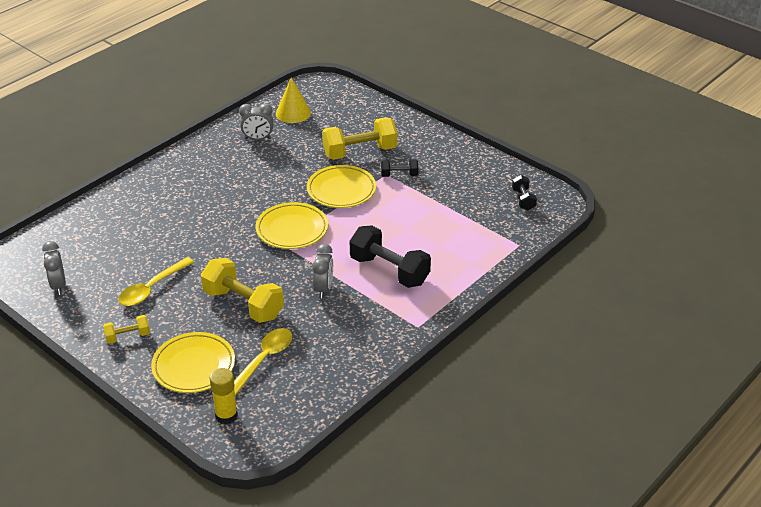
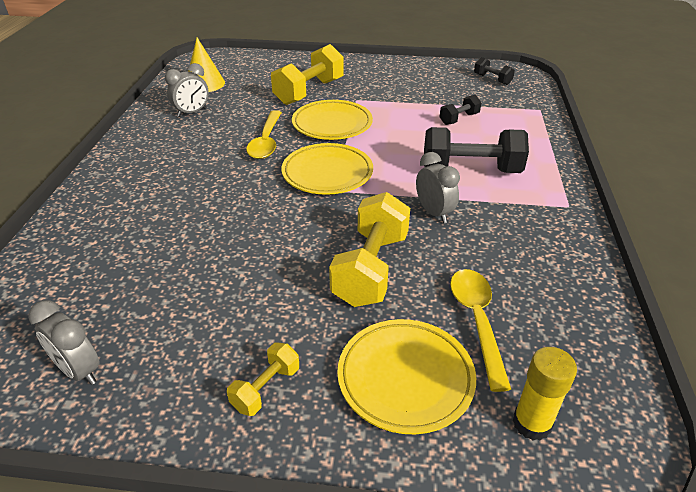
camera: 35 degrees left, 0 degrees up
(152, 288) = (231, 306): yellow spoon -> yellow spoon (266, 142)
(243, 304) = (371, 269): yellow dumbbell -> yellow dumbbell turned 75 degrees counterclockwise
(399, 175) = (368, 96): black dumbbell -> black dumbbell (459, 119)

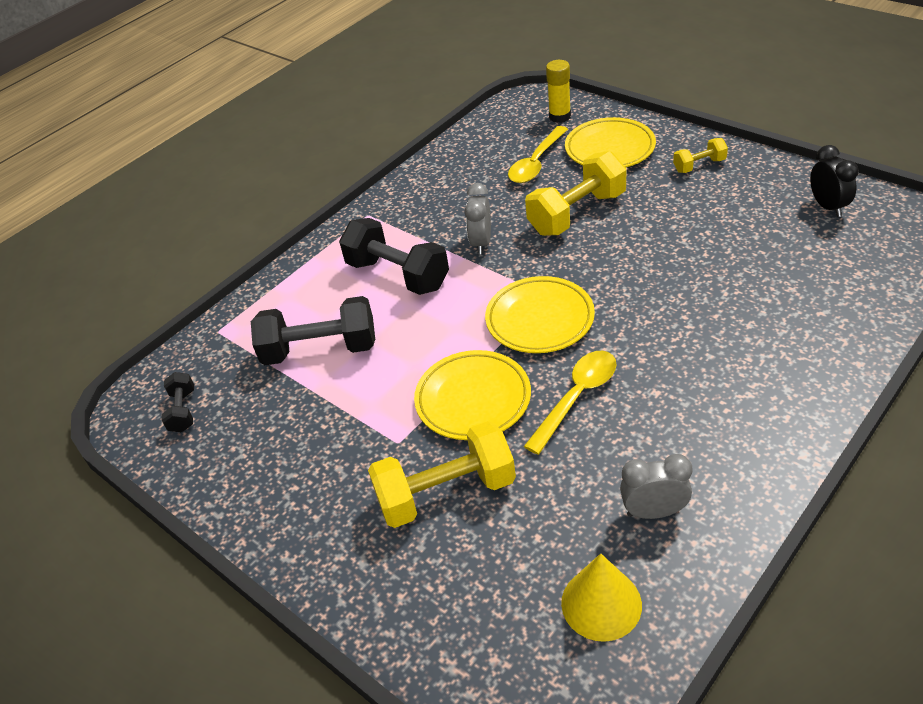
camera: 140 degrees left, 5 degrees up
(79, 371) = (827, 206): grey clock -> black clock
(459, 119) = (320, 350): black dumbbell -> black dumbbell, size x1.97

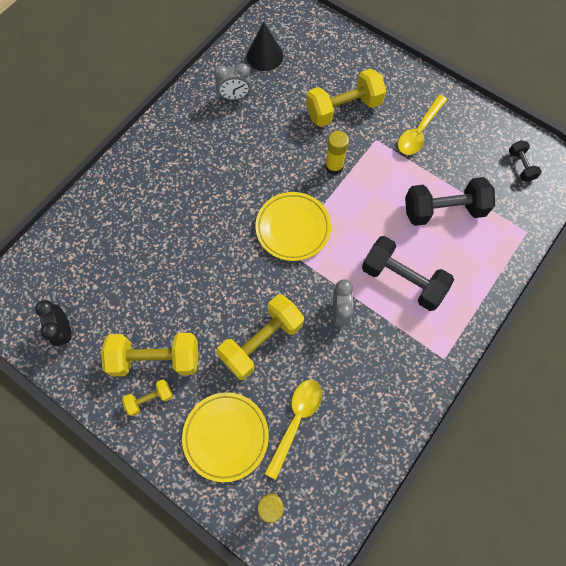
camera: 170 degrees right, 25 degrees up
(473, 399) = (334, 166): yellow plate -> yellow glue stick
(577, 397) = (270, 165): yellow spoon -> yellow spoon (419, 131)
(601, 603) = (265, 56): yellow cone -> black cone
(702, 193) = (156, 359): none -> yellow dumbbell

